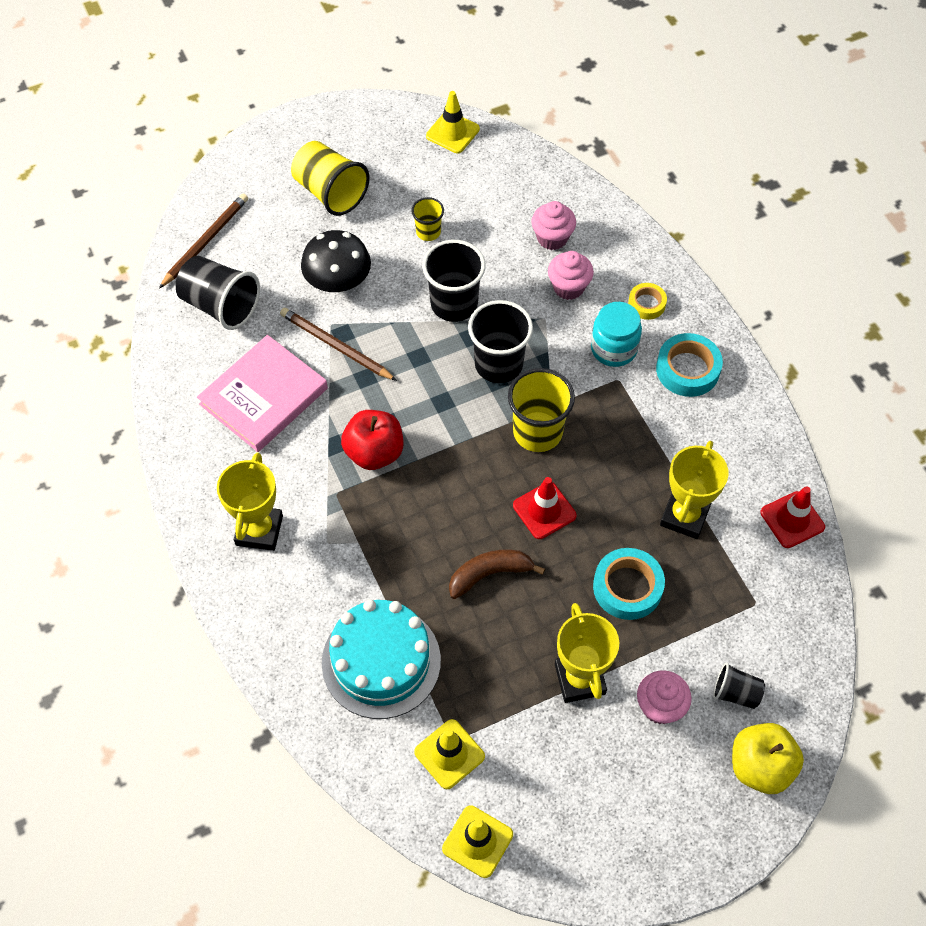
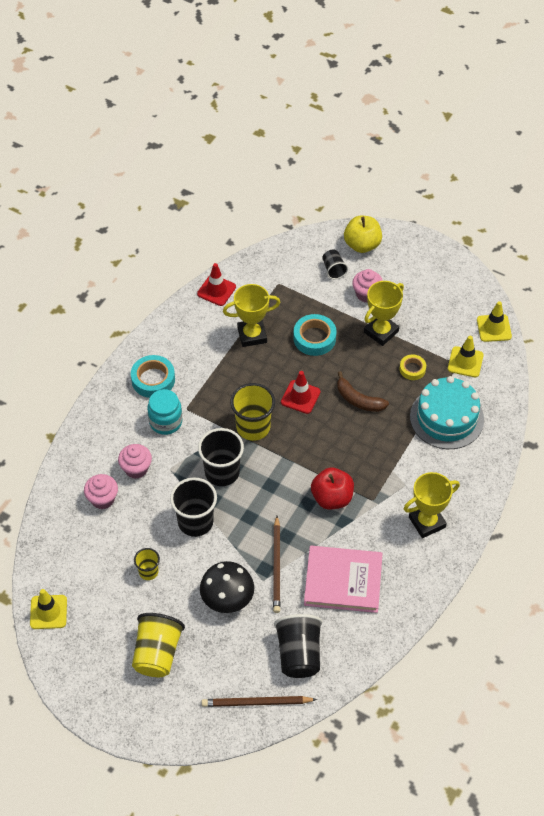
camera: 125 degrees left, 5 degrees down
(646, 304) = (119, 423): yellow tape -> yellow tape (412, 369)

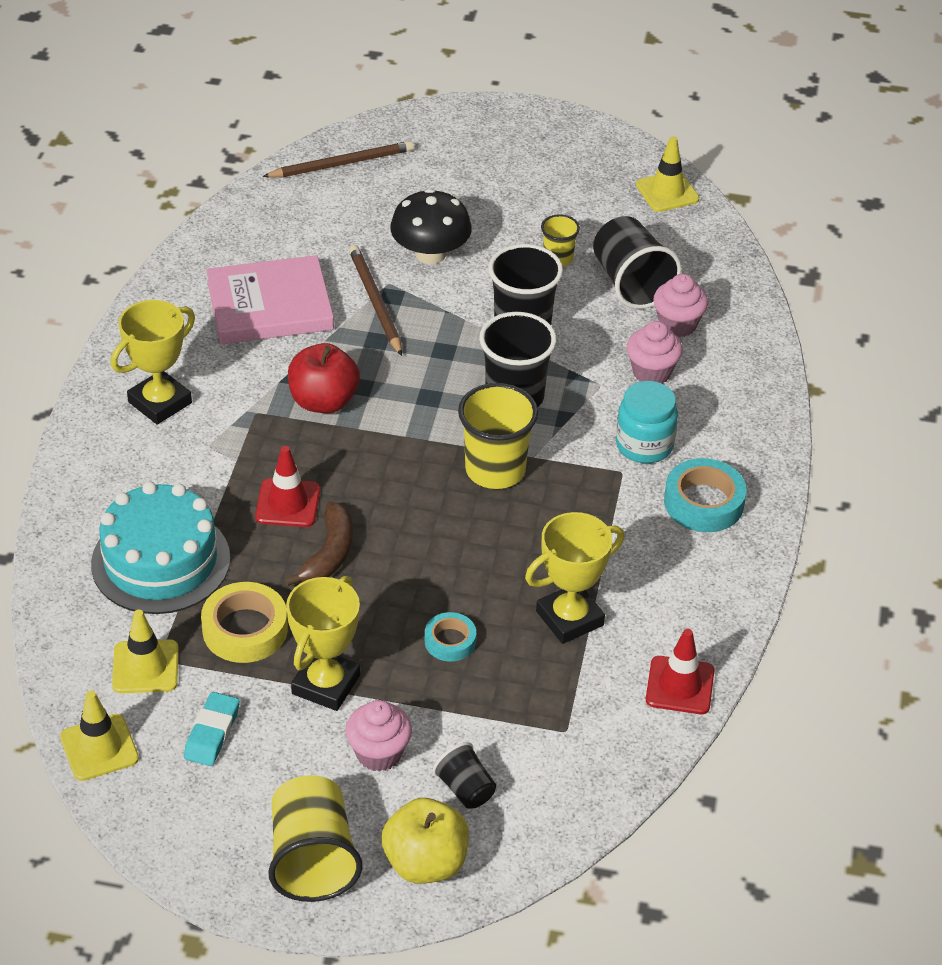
camera: 160 degrees right, 10 degrees down
(157, 653) = (496, 182): yellow cup -> yellow cup (312, 859)
(299, 654) = (304, 218): black cup -> black cup (631, 283)
(300, 397) = (434, 534): red traffic cone -> red traffic cone (288, 503)
(314, 338) = (450, 641): turquoise tape -> turquoise tape, size x0.61
(358, 400) = (329, 554): brown banana -> brown banana turned 90 degrees clockwise
(412, 369) = (245, 629): yellow tape -> yellow tape, size x1.65
(440, 322) = (212, 733): none -> turquoise eraser

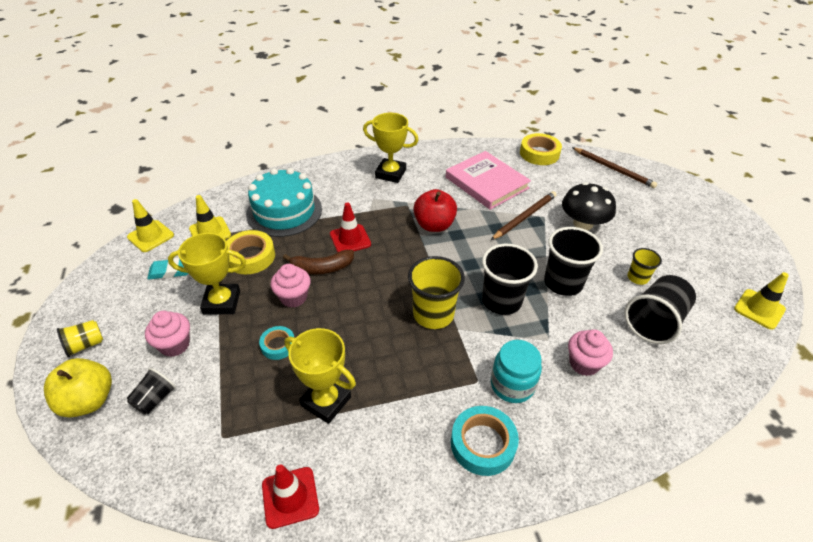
camera: 65 degrees right, 0 degrees up
(244, 217) = (539, 153): none -> yellow tape
(312, 859) = (85, 345): yellow cup -> yellow cup, size x0.55
(677, 324) = (642, 361): pink cupcake -> pink cupcake (293, 297)

